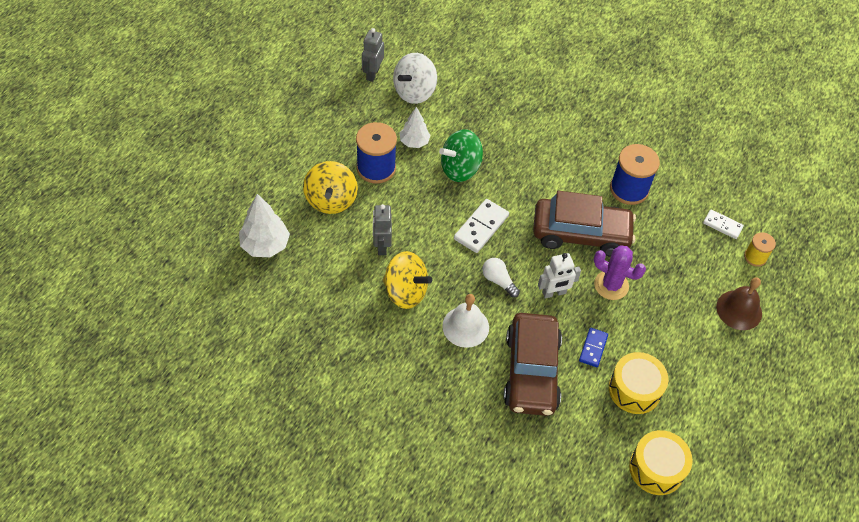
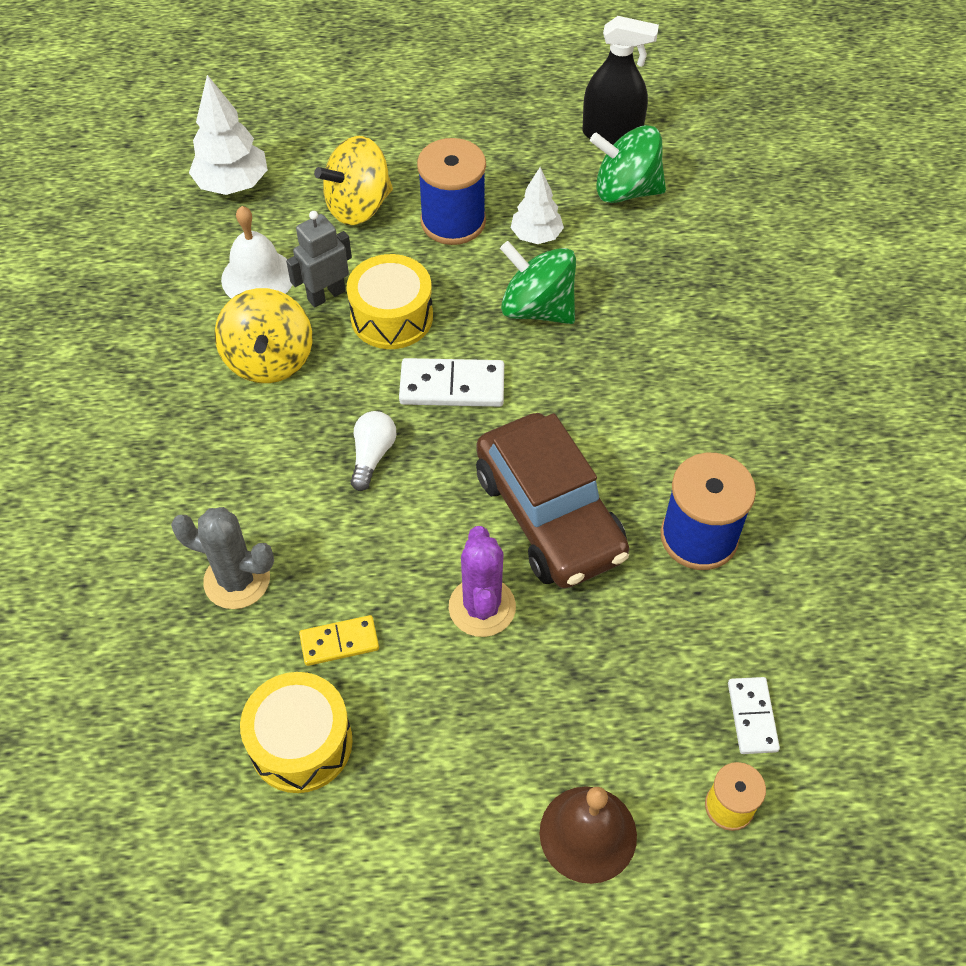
camera: 60 degrees right, 0 degrees up
(372, 74) = (611, 134): grey robot -> black spray bottle
(414, 91) = (626, 190): white spinning top -> green spinning top
(465, 326) = (260, 458): white bell -> white bell (258, 277)
(531, 372) = (237, 580): brown car -> grey cactus
(554, 293) = (405, 536): white robot -> none
(593, 348) = (339, 642): blue domino -> yellow domino
(656, 468) = (166, 853): yellow drum -> yellow drum (392, 317)

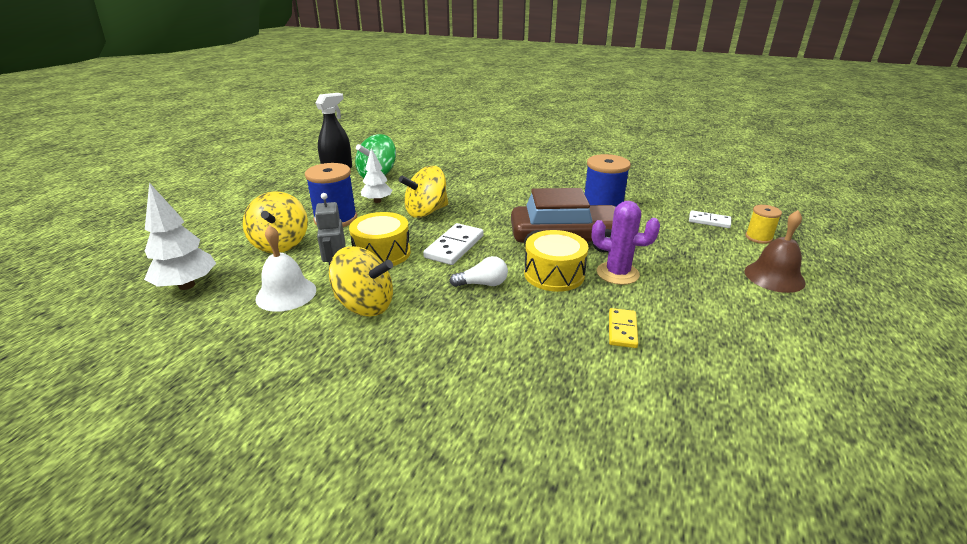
camera: 65 degrees left, 25 degrees down
(237, 580) = (548, 364): grey cactus -> none
(301, 743) = (699, 365): yellow drum -> yellow drum (554, 274)
(372, 455) = (482, 284): white light bulb -> white light bulb turned 135 degrees clockwise
(537, 308) = (426, 212): green spinning top -> yellow spinning top

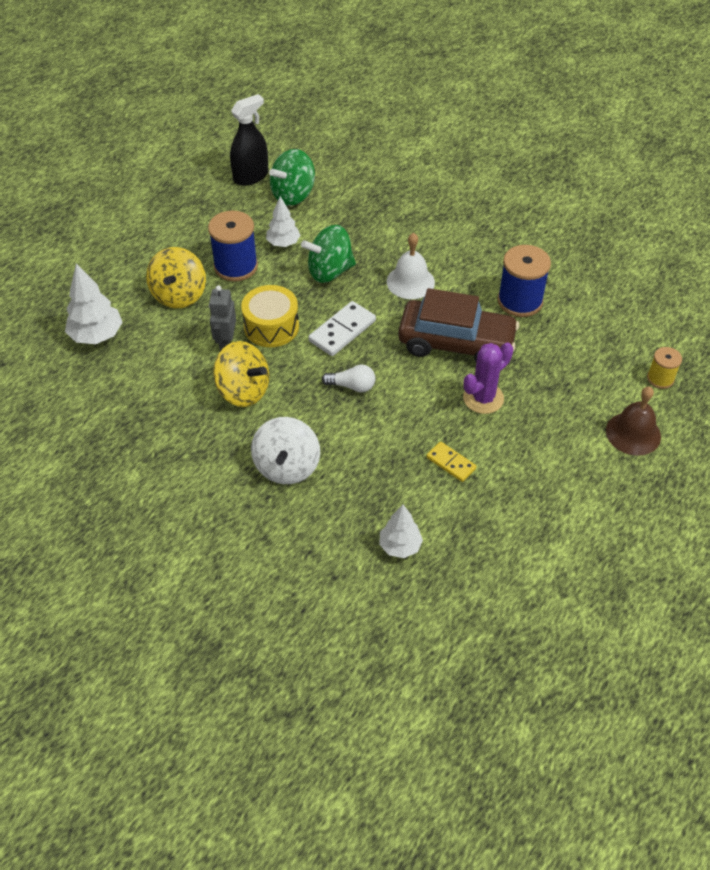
camera: 15 degrees right, 20 degrees up
(286, 294) = (179, 363): white bell -> white bell (410, 282)
(426, 212) = (330, 271): yellow spinning top -> green spinning top
(438, 366) = (287, 466): none -> white spinning top
(554, 274) = (422, 387): yellow drum -> none
(617, 273) = (483, 398): purple cactus -> purple cactus turned 75 degrees counterclockwise
(618, 427) = (400, 546): none -> white tree
(622, 330) = (451, 463): yellow domino -> yellow domino turned 75 degrees counterclockwise
(709, 221) = (625, 343): white domino -> none

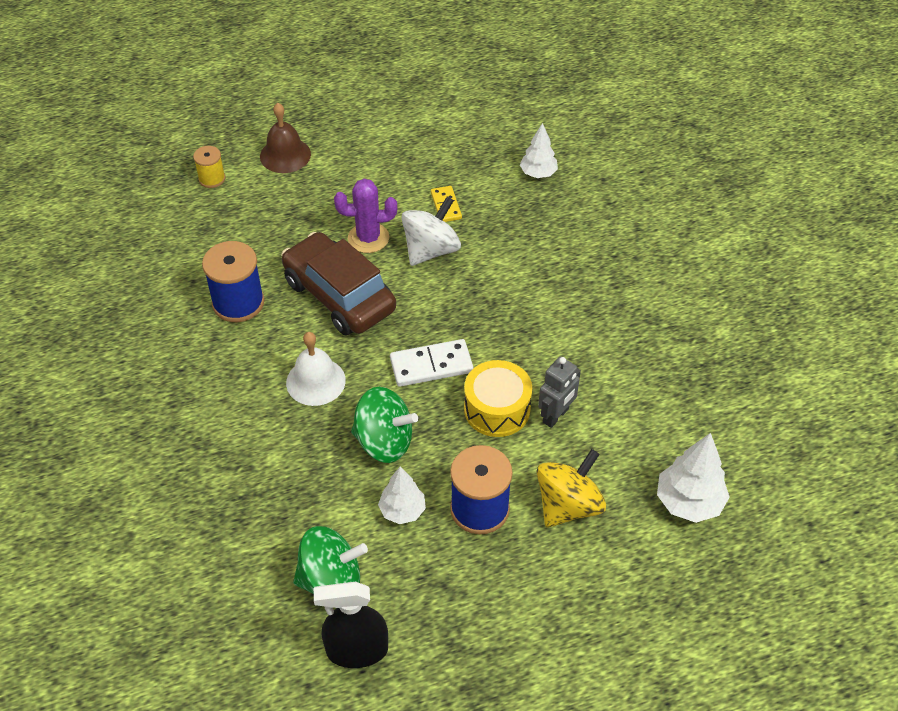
camera: 145 degrees left, 0 degrees up
(243, 391) = (572, 356): yellow spinning top -> none
(287, 466) = (581, 270): white spinning top -> white spinning top (431, 250)
(352, 386) = (469, 307): white light bulb -> none

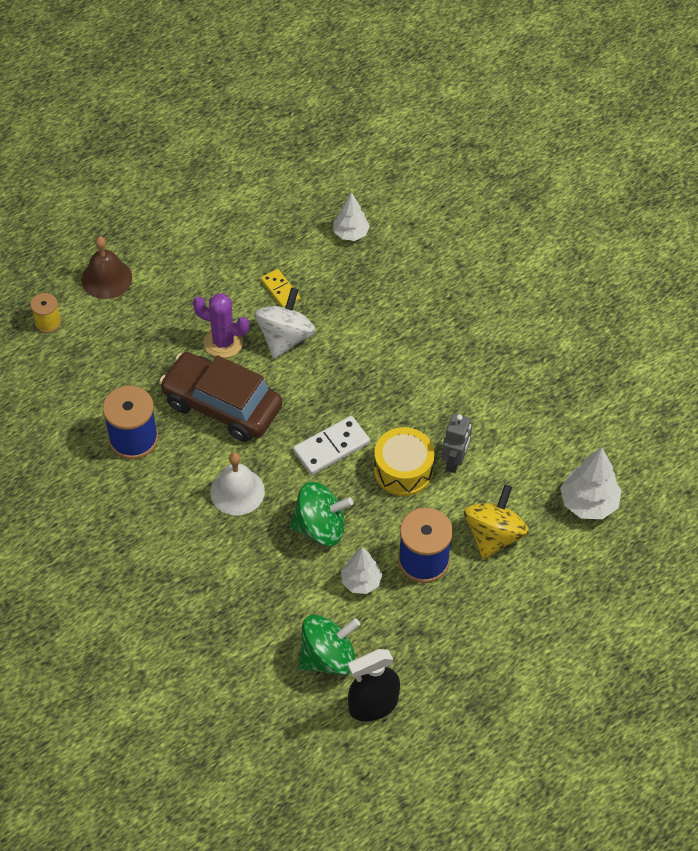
camera: 20 degrees left, 5 degrees up
(368, 238) = (223, 342): purple cactus -> purple cactus turned 45 degrees clockwise

